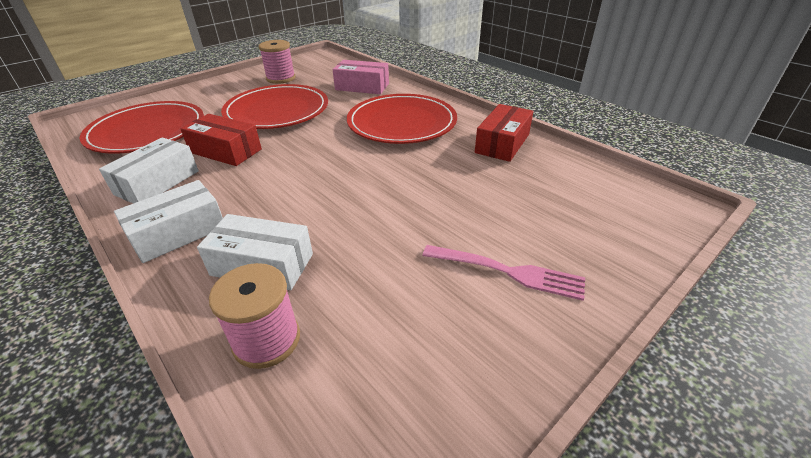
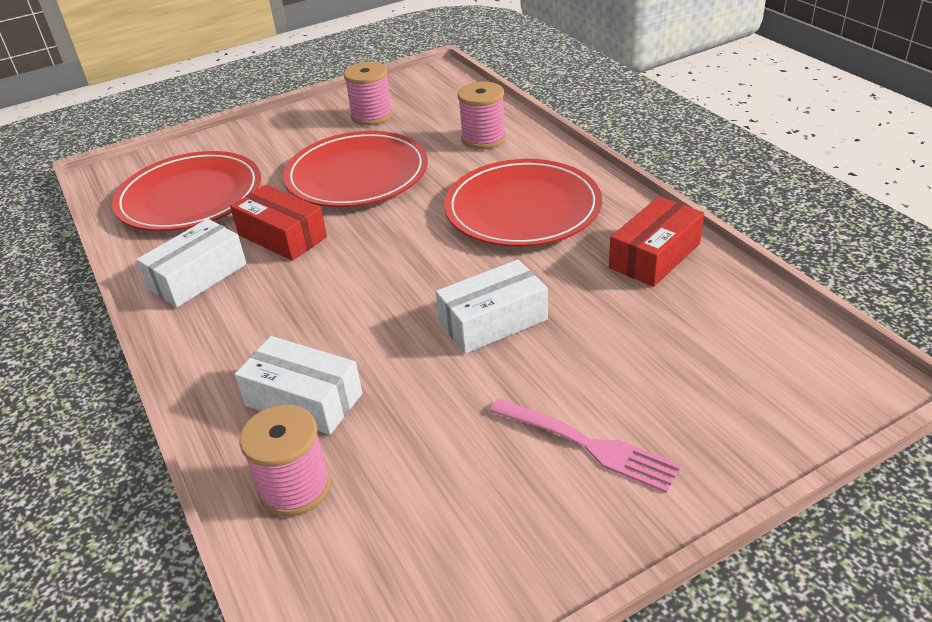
camera: 15 degrees right, 0 degrees up
(178, 233) = (216, 348): white box -> white box (493, 321)
(362, 87) = (483, 139): pink box -> pink spool

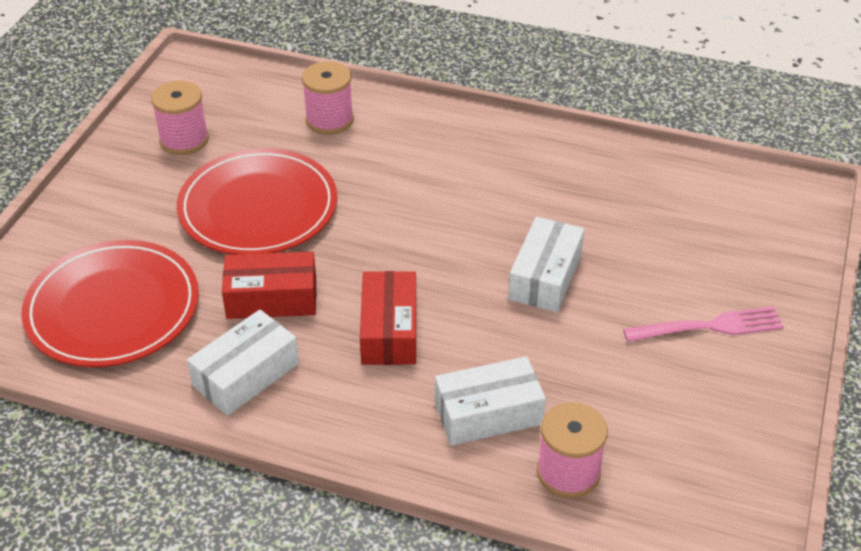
camera: 45 degrees left, 5 degrees up
(198, 276) = (246, 374): white box -> white box turned 45 degrees clockwise
(522, 208) = (449, 172): red plate -> none
(655, 256) = (593, 167): red box -> red box (389, 330)

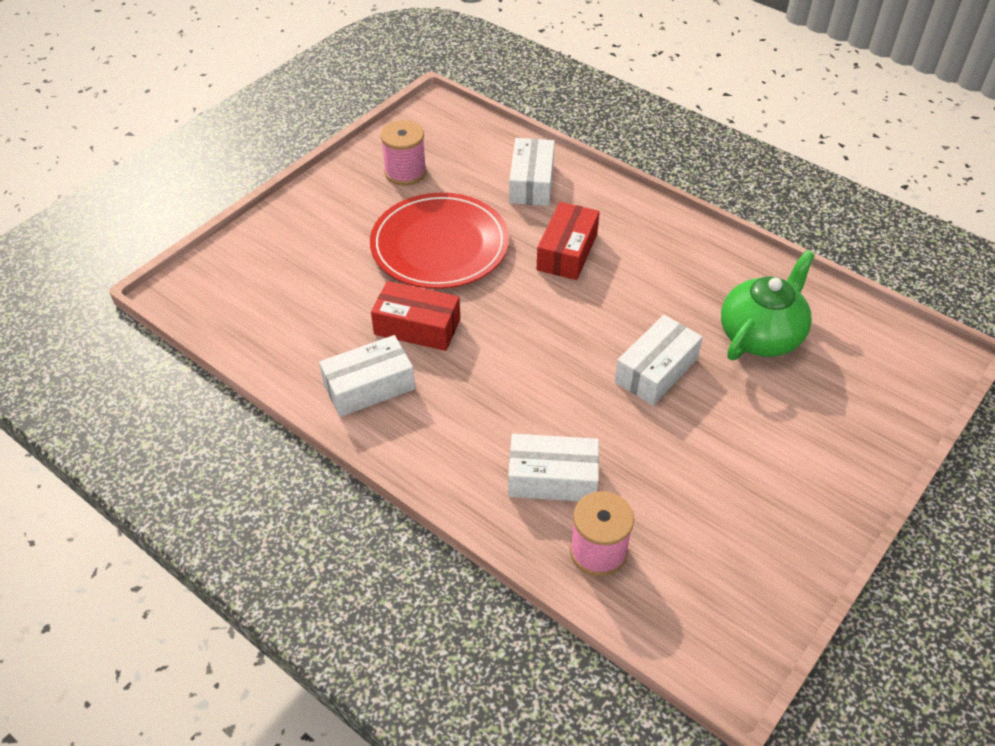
camera: 20 degrees right, 5 degrees up
(113, 308) = (290, 301): red plate -> none
(329, 120) = (531, 183): pink spool -> white box
(389, 330) = (501, 381): red box -> red box (567, 252)
(632, 216) = (761, 335): none -> green teapot
(708, 327) = (785, 457): pink fork -> none

